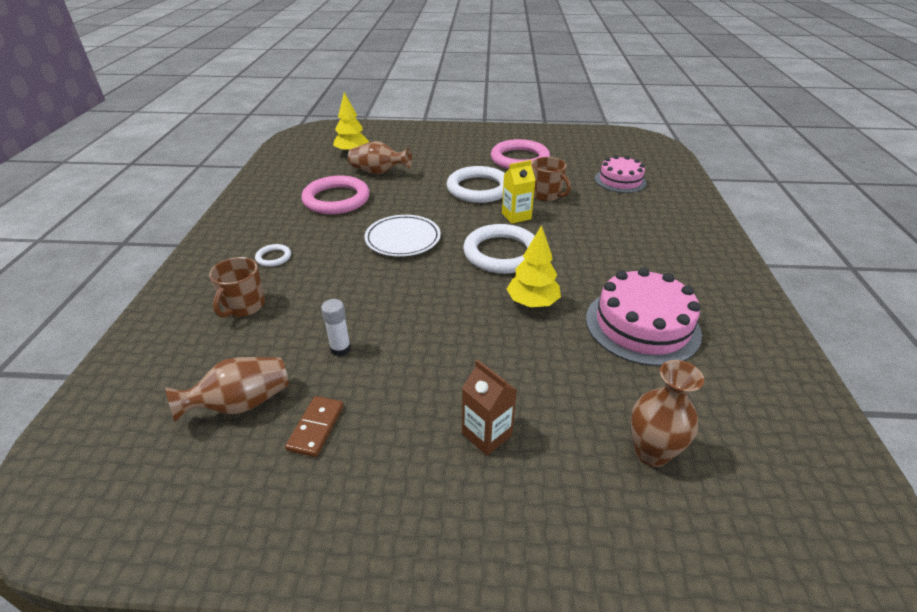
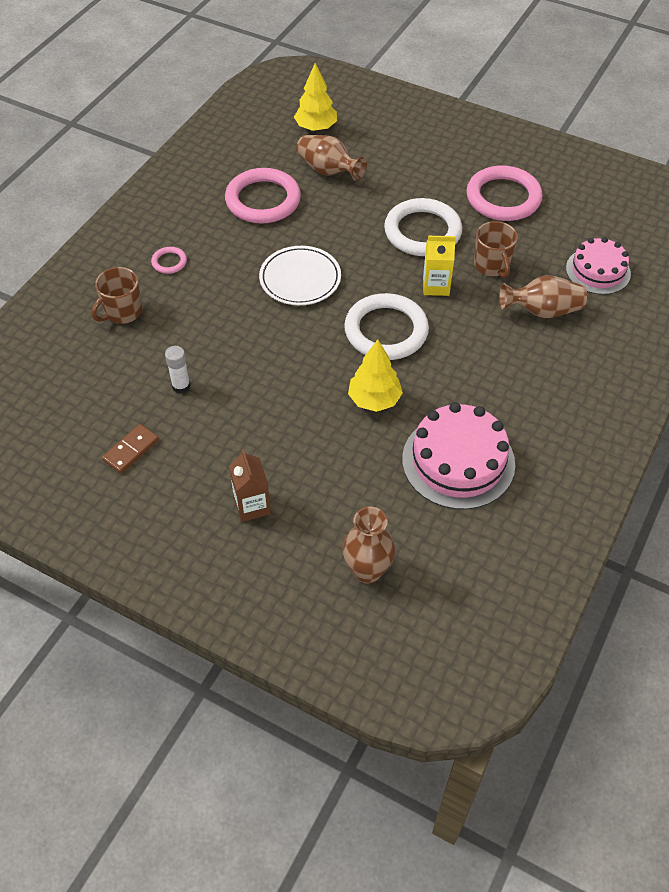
camera: 25 degrees right, 15 degrees up
(241, 404) = (86, 408): brown vase -> brown vase (542, 311)
(273, 257) = (169, 262): white ring -> pink ring

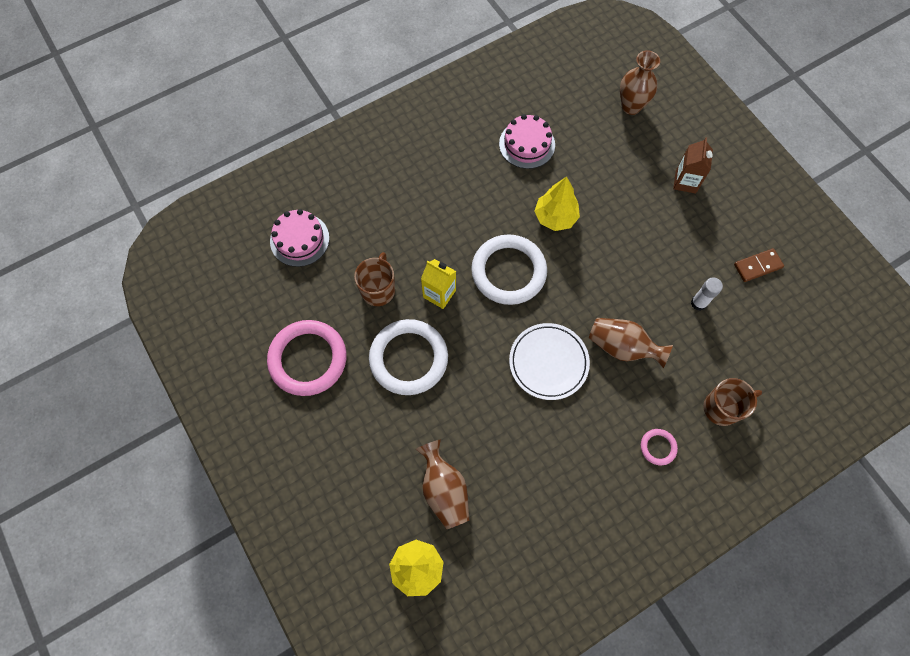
camera: 150 degrees left, 15 degrees up
(263, 200) = (531, 483): pink ring -> none
(458, 461) = (527, 144): pink cake -> pink cake, size x0.66
(542, 311) = (374, 226): brown vase -> brown vase (622, 347)

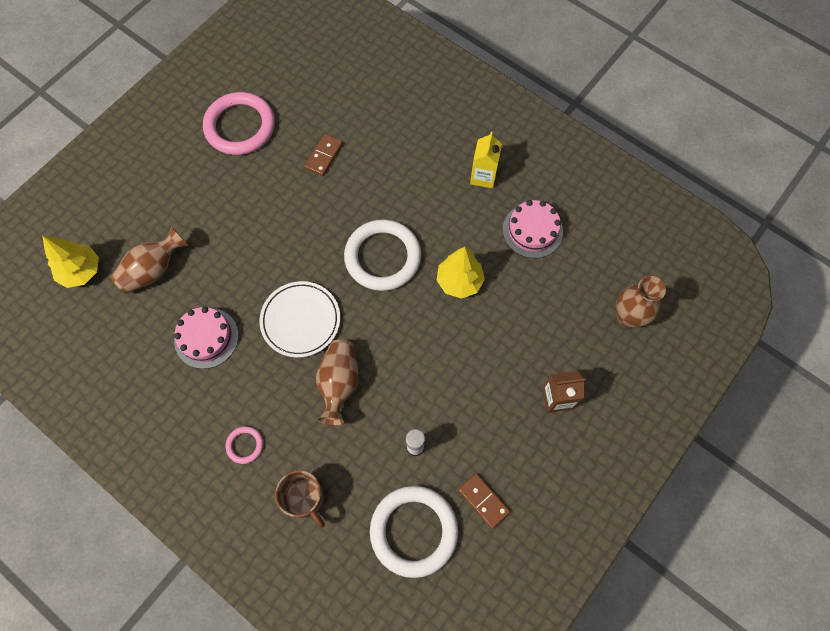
camera: 70 degrees right, 0 degrees up
(299, 239) = (350, 79): pink cake -> pink cake (206, 338)
(378, 290) = (324, 156): brown mug -> brown domino
(408, 358) = (266, 202): white ring -> white ring (413, 531)
(439, 294) = (338, 206): yellow carton -> yellow carton (483, 176)

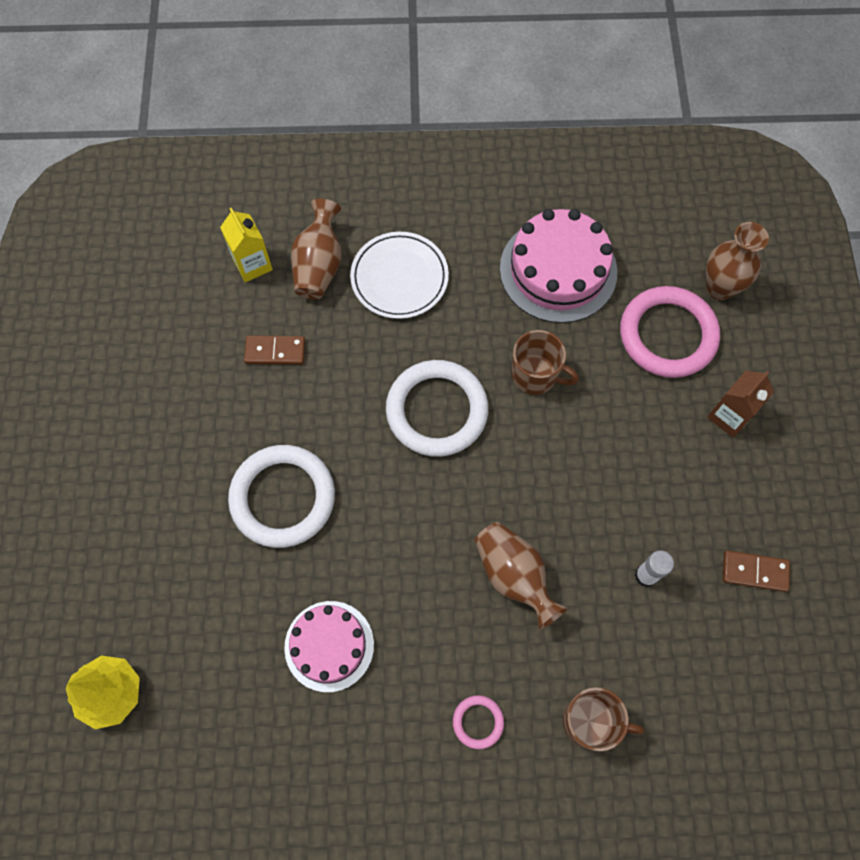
camera: 40 degrees left, 0 degrees up
(153, 270) = (198, 622): brown vase -> brown vase (319, 265)
(240, 126) = (149, 388): pink ring -> pink ring (667, 335)
(300, 320) = (413, 544): white plate -> white plate (399, 278)
(324, 156) = (275, 351): brown domino -> brown domino turned 75 degrees counterclockwise
(413, 531) = (720, 658): white ring -> white ring (283, 498)
(459, 281) = (535, 375): yellow tree -> brown mug
(483, 176) = (461, 251): yellow carton -> yellow carton (252, 264)
(532, 230) = (558, 270): pink cake -> pink cake, size x1.53

